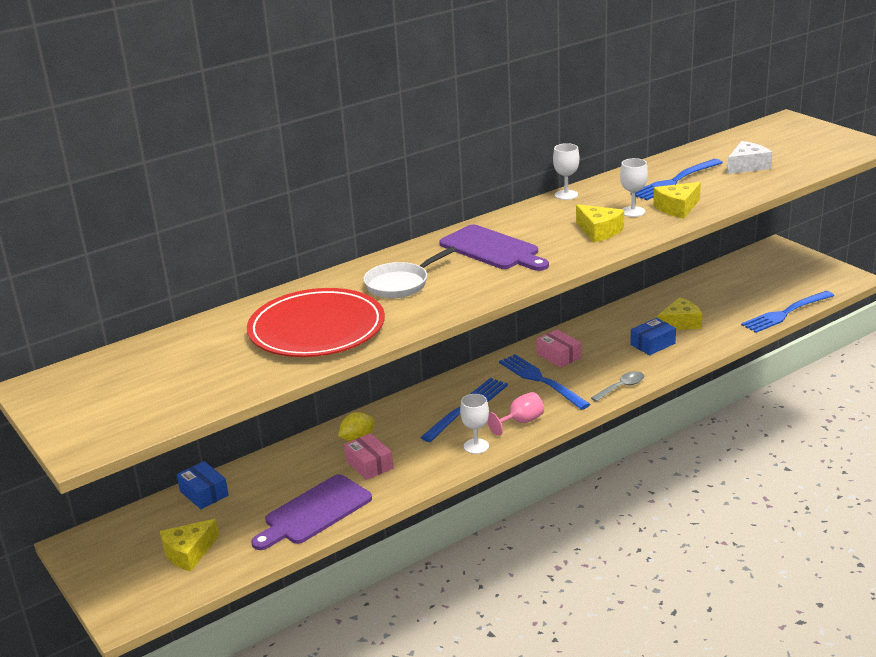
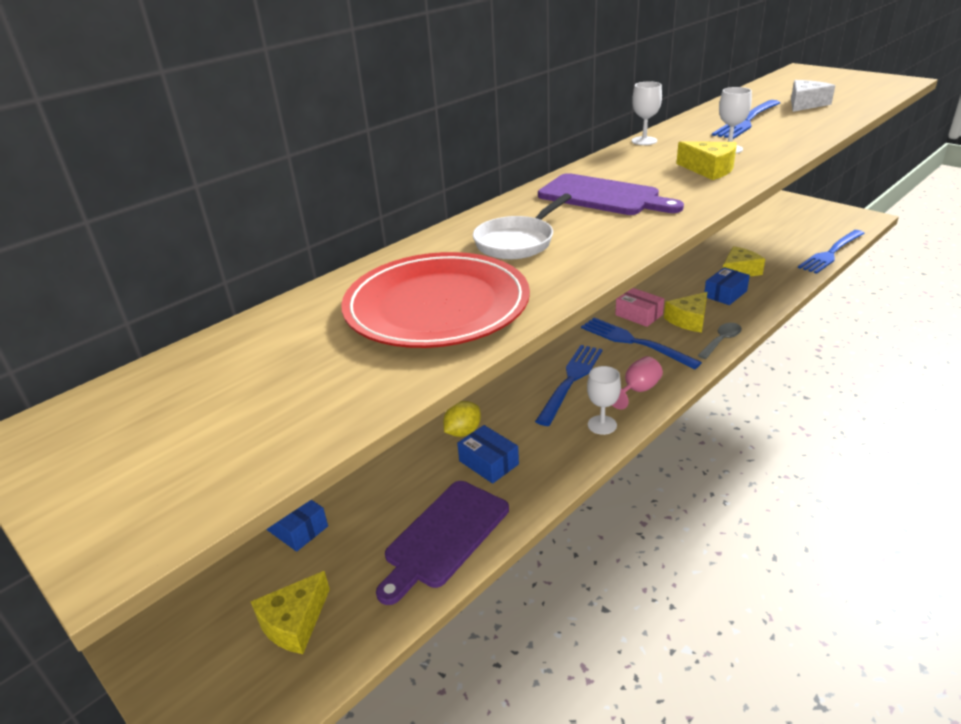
camera: 10 degrees left, 5 degrees up
(369, 464) = (488, 462): pink box -> blue box
(677, 208) = (773, 142): yellow cheese -> yellow cheese (689, 320)

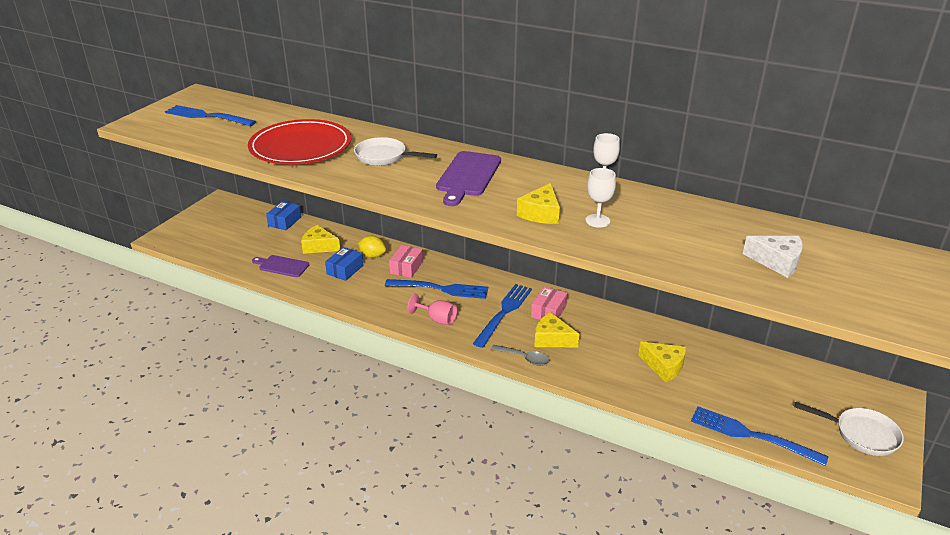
camera: 70 degrees right, 0 degrees up
(294, 622) = (224, 237): yellow cheese -> yellow cheese (319, 246)
(444, 536) = (282, 266): purple cutting board -> purple cutting board, size x0.64
(508, 403) = (406, 267): none -> pink box
(602, 425) = (392, 308): white goblet -> none
(725, 294) = (611, 358): blue box -> none
(747, 121) = (690, 228): blue fork -> blue fork (207, 116)
(823, 216) = (861, 434): none -> white pan

